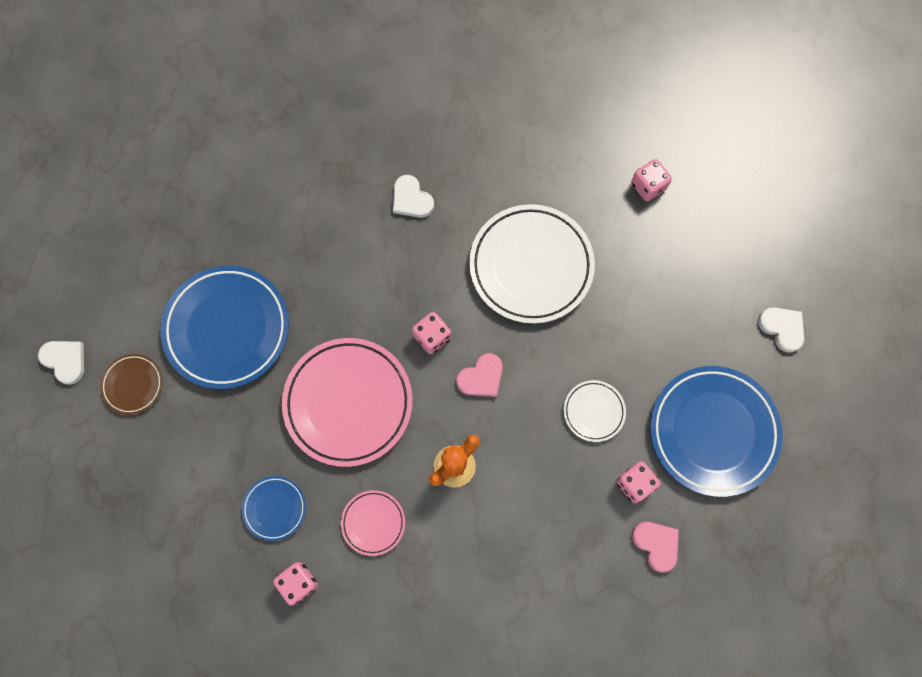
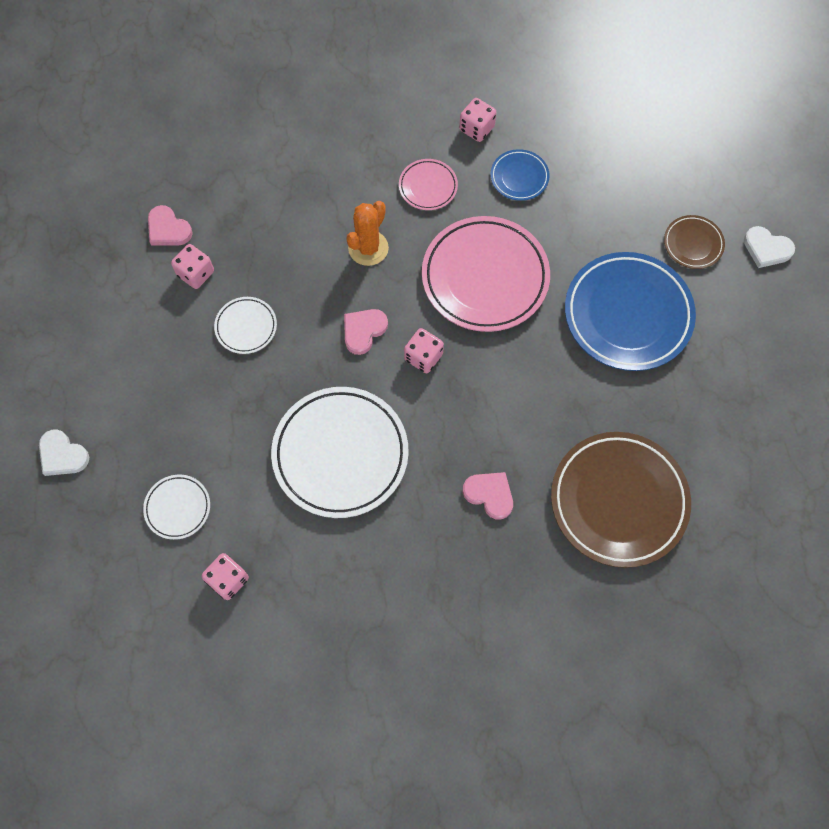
camera: 165 degrees right, 5 degrees down
(305, 167) = (618, 501): none -> brown plate
(411, 199) = (489, 494): white heart -> pink heart
(683, 255) = (178, 508): none -> white plate
(713, 431) = (125, 337): blue plate -> none

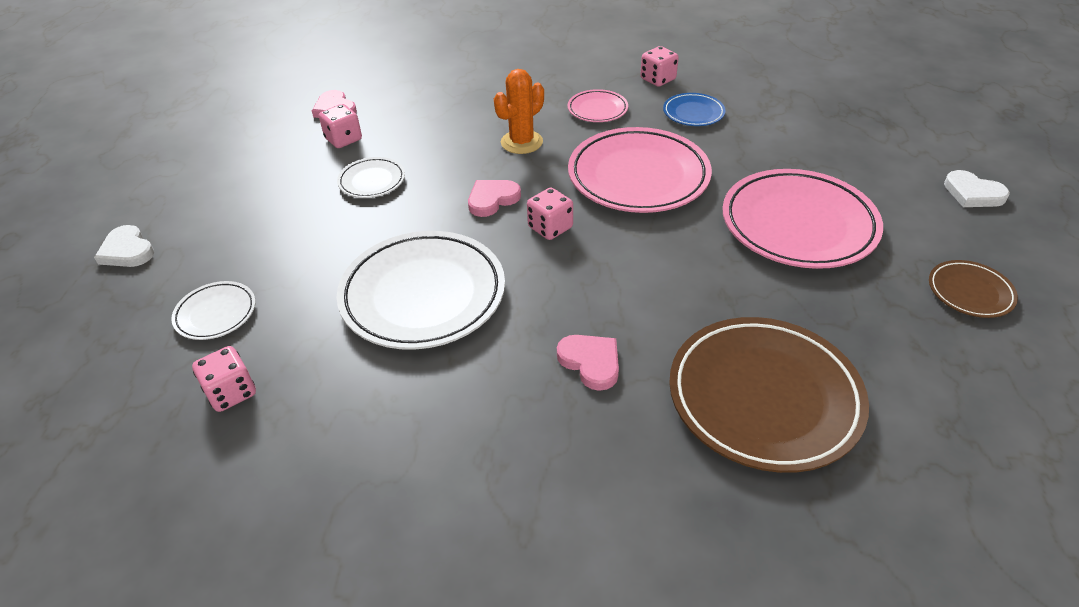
camera: 15 degrees right, 25 degrees down
(627, 314) = (798, 225): blue plate -> pink plate
(693, 244) = (882, 179): brown plate -> brown plate (970, 292)

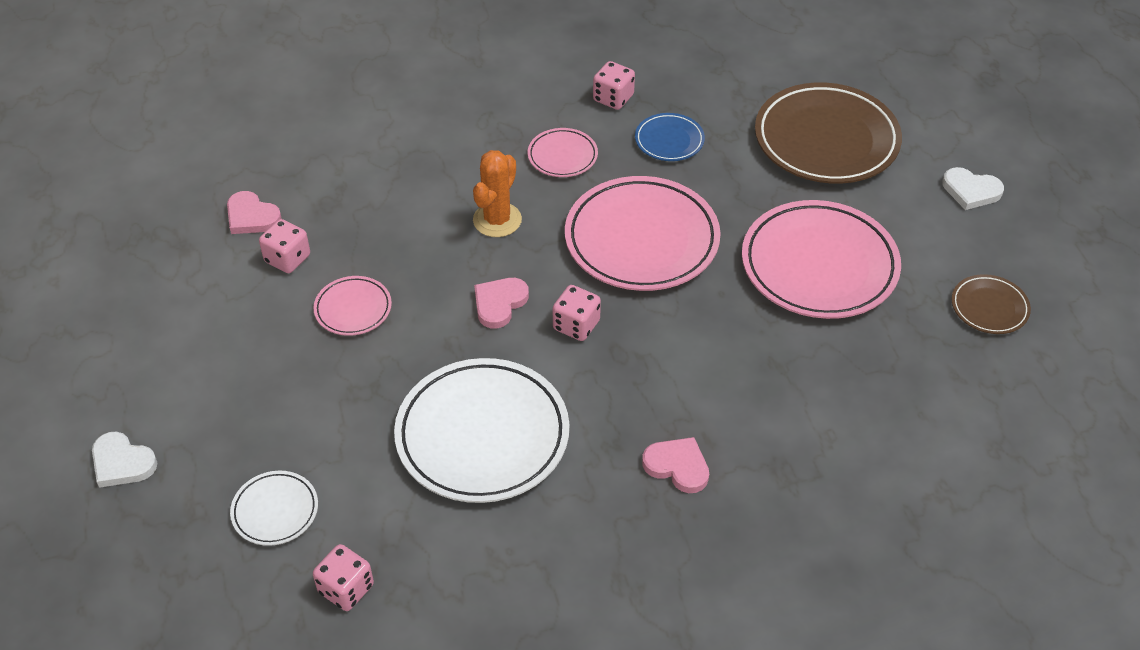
camera: 20 degrees left, 5 degrees up
(372, 181) = (353, 309): white plate -> pink plate
(764, 397) = (841, 461): brown plate -> brown plate (826, 140)

